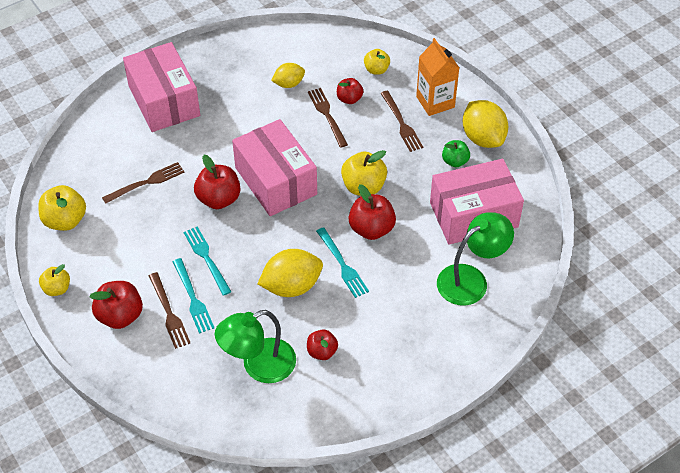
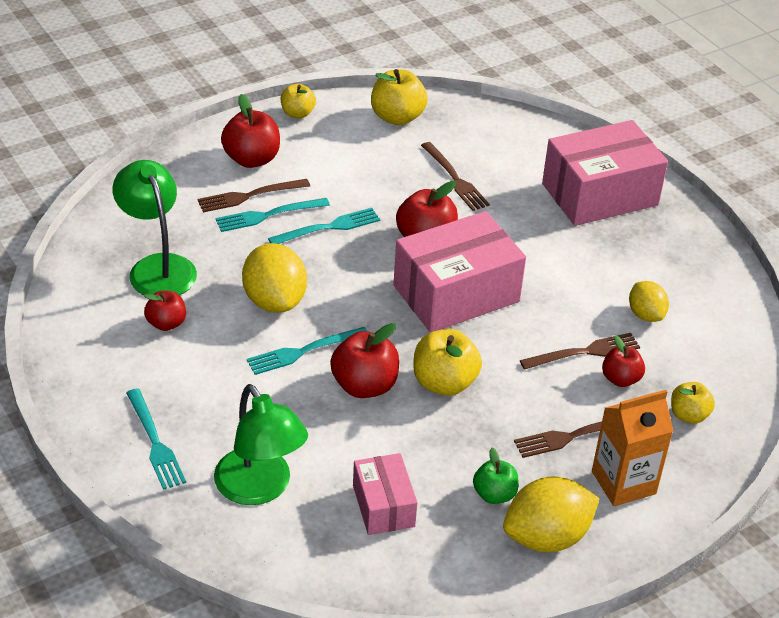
camera: 90 degrees right, 10 degrees down
(441, 343) = (155, 443): none -> turquoise fork
(473, 215) = (383, 506): pink box -> pink box, size x0.55

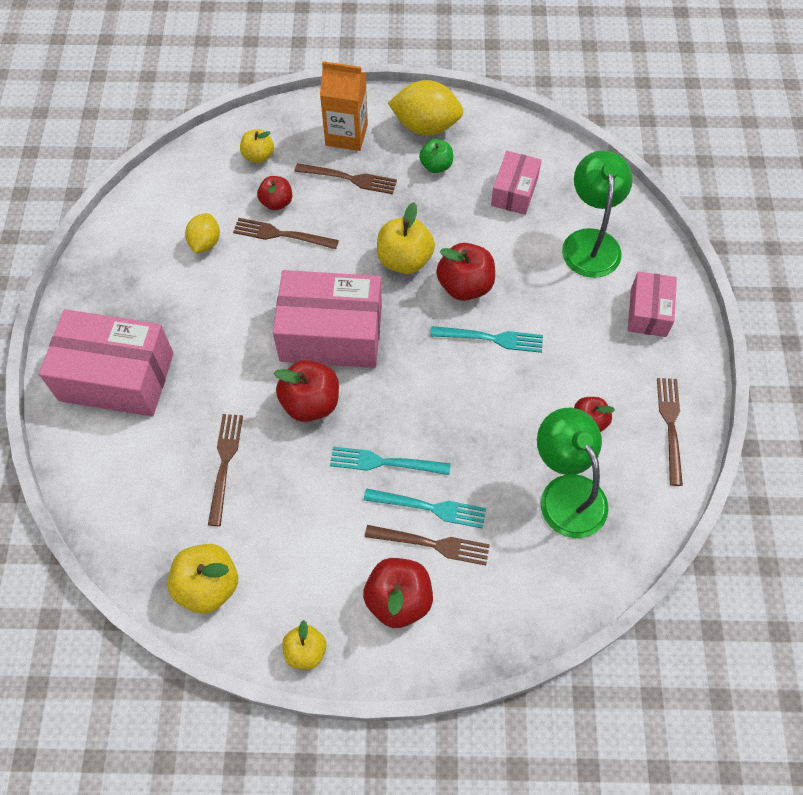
camera: 145 degrees left, 20 degrees up
(85, 352) = (670, 425): none -> brown fork
(155, 443) = (648, 312): turquoise fork -> pink box
(157, 267) = (566, 492): green lamp -> green lamp turned 150 degrees clockwise
(274, 301) = (484, 401): yellow lemon -> none

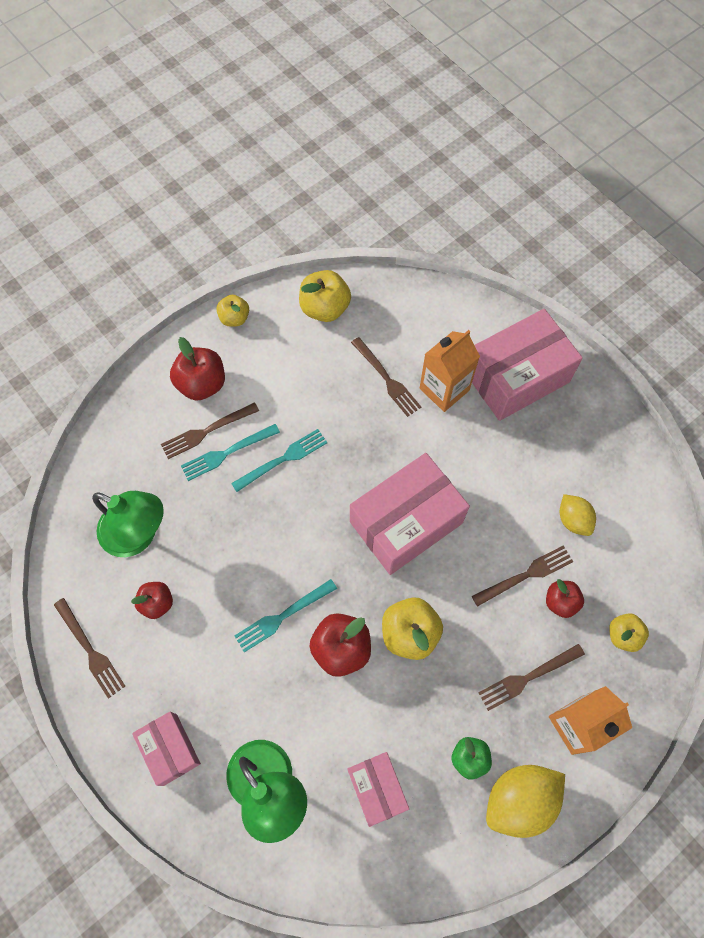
camera: 140 degrees right, 5 degrees up
(187, 414) = (444, 389): none -> orange carton
(310, 403) = (371, 460): red apple -> none

